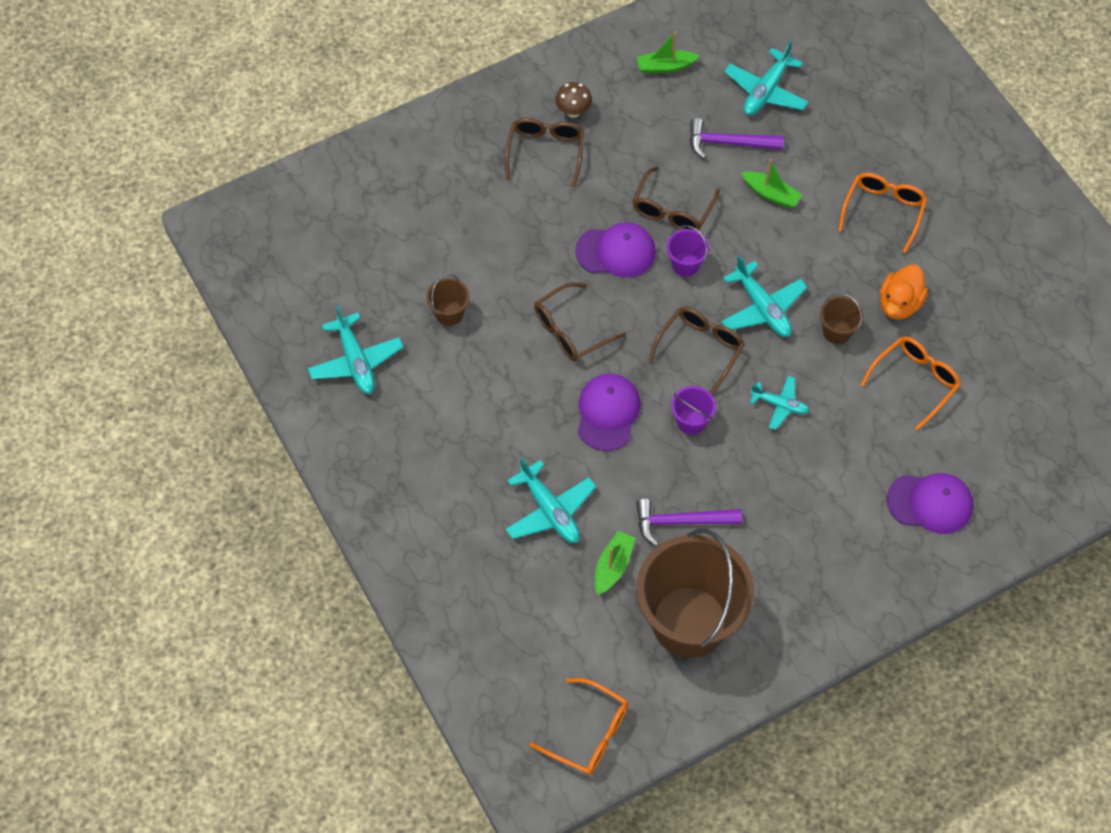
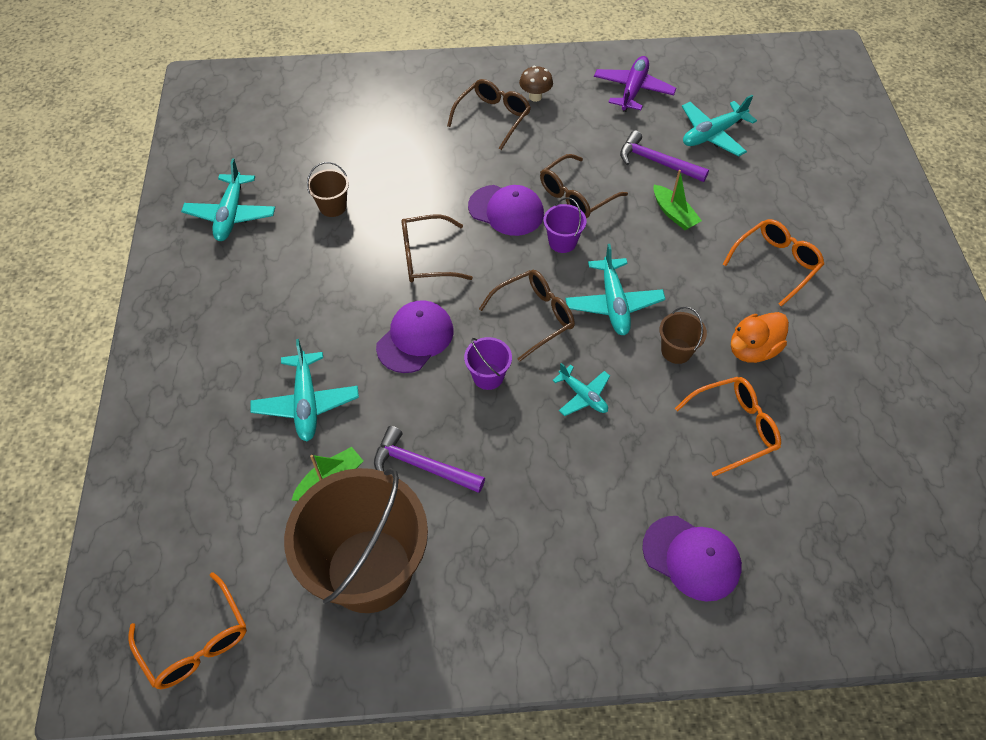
camera: 25 degrees right, 5 degrees down
(665, 66) = (633, 90): green boat -> purple plane

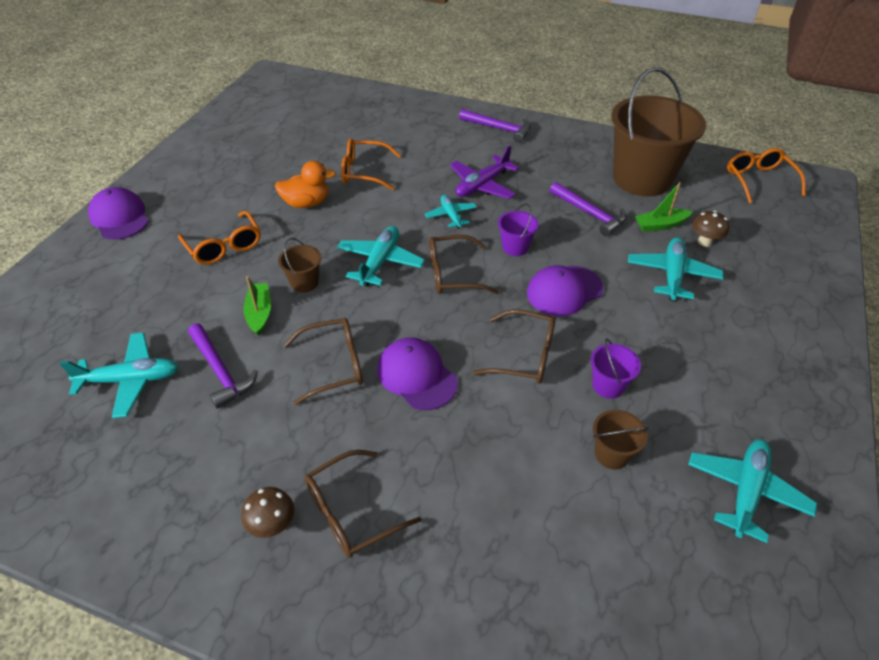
camera: 155 degrees left, 10 degrees down
(273, 471) = (704, 242): none -> brown mushroom
(562, 242) = (384, 324): purple bucket -> purple bucket (608, 385)
(619, 609) = (499, 129): none -> purple hammer
(633, 90) = (145, 481): purple plane -> purple plane (482, 185)
(676, 351) = (361, 219): brown bucket -> brown bucket (304, 282)
(691, 558) = (443, 134): purple cap -> purple cap (119, 217)
(775, 264) = (224, 246): orange glasses -> orange glasses turned 105 degrees counterclockwise

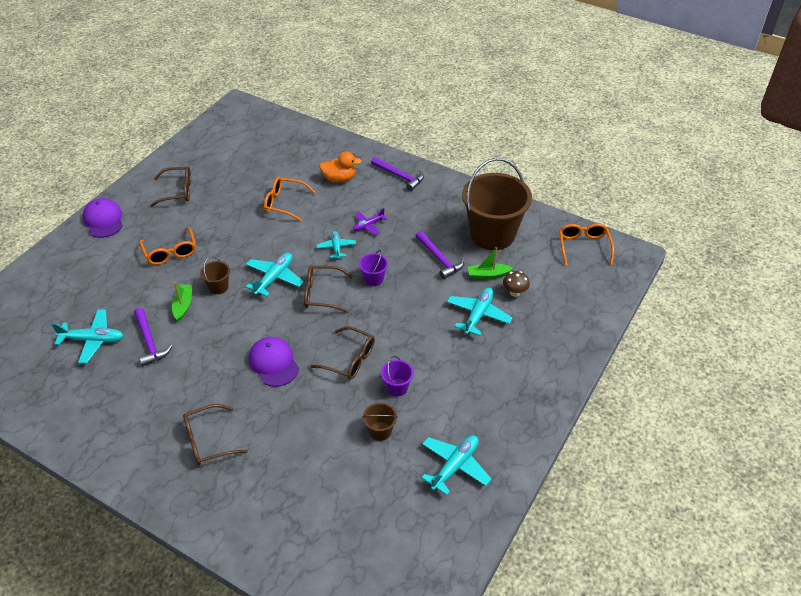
camera: 10 degrees right, 0 degrees up
(273, 525) = (160, 441): brown mushroom -> none
(306, 203) = (236, 224): orange duck -> orange duck (339, 178)
(333, 365) = (222, 348): brown glasses -> brown glasses (177, 191)
(482, 185) = (368, 225): purple plane -> purple plane, size x0.63
(564, 291) = (395, 317): purple cap -> none

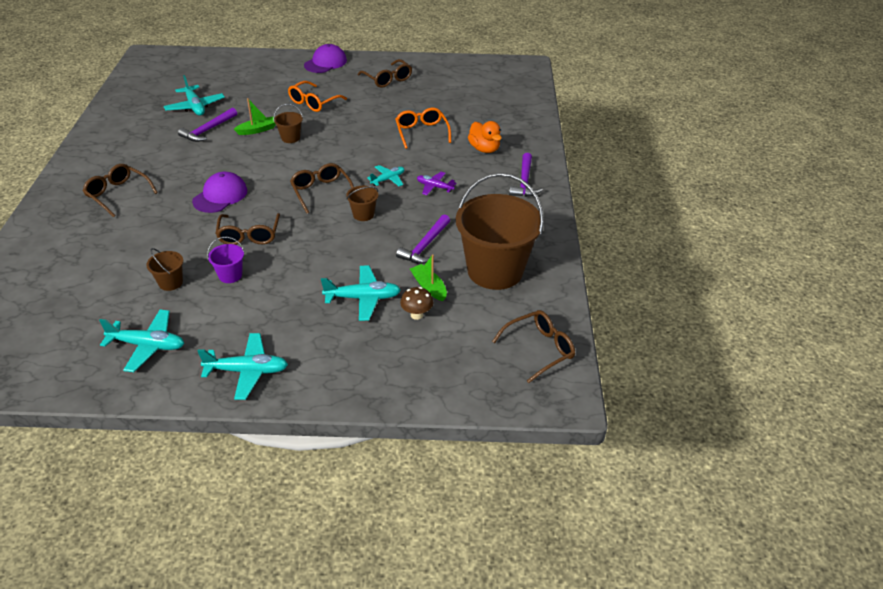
camera: 60 degrees right, 5 degrees down
(274, 278) = (322, 161): turquoise plane -> turquoise plane (247, 371)
(373, 279) = (363, 214): purple bucket -> brown bucket
(583, 247) = (539, 349): orange glasses -> brown glasses

